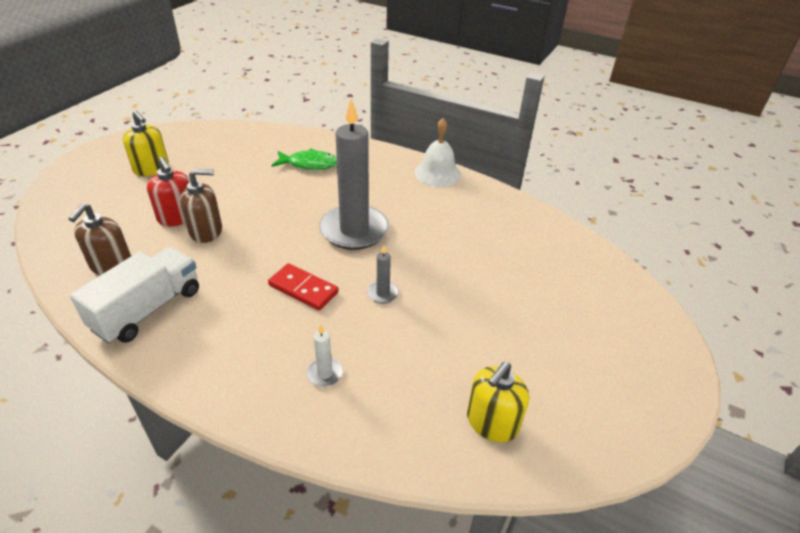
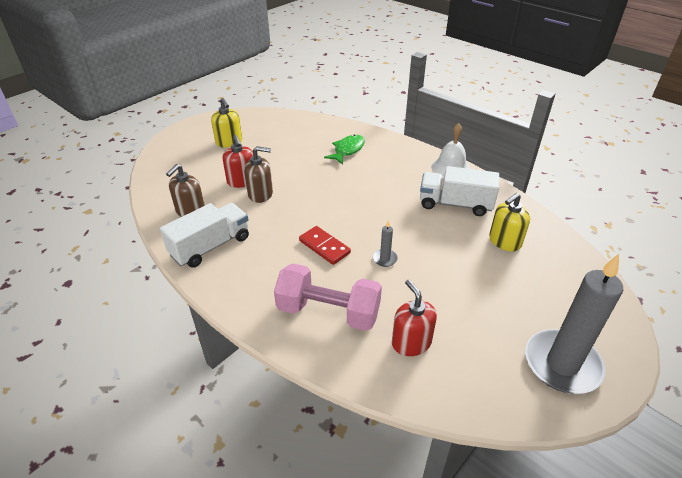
camera: 15 degrees right, 0 degrees up
(309, 164) = (347, 150): green fish -> green fish turned 75 degrees counterclockwise
(325, 373) = (328, 312): white candle -> pink dumbbell
(354, 230) = (372, 207): grey candle -> grey candle (562, 364)
(437, 395) = (411, 342): none -> red soap dispenser
(452, 215) = (455, 204): none -> white truck
(492, 422) = (450, 370): yellow soap dispenser -> yellow soap dispenser (504, 241)

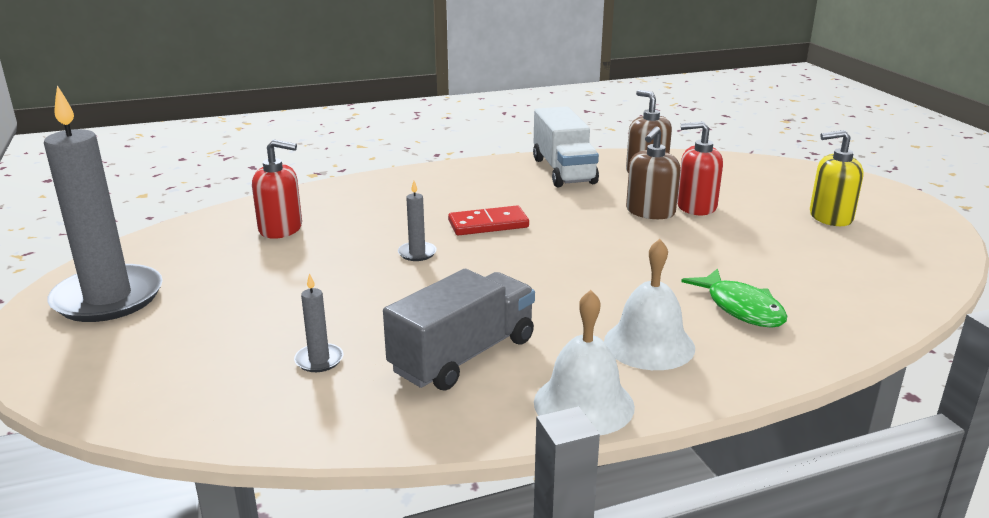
camera: 120 degrees right, 15 degrees down
(328, 312) = (383, 202): pink dumbbell -> none
(397, 164) = (649, 344): none -> white bell
(455, 204) = (463, 355): white truck -> grey truck
(504, 241) = (319, 360): yellow soap dispenser -> grey candle

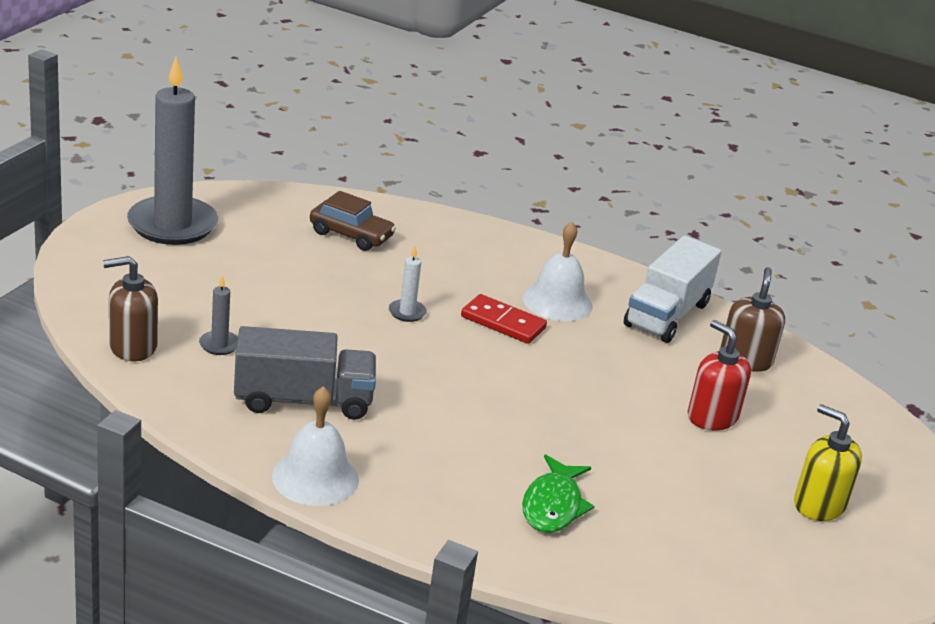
camera: 40 degrees right, 5 degrees up
(281, 229) = (351, 235): red soap dispenser -> brown car
(417, 253) = (407, 312): grey candle -> white candle
(649, 344) = (431, 478): white bell -> white bell (557, 301)
(650, 212) = (659, 395): brown soap dispenser -> brown soap dispenser (132, 346)

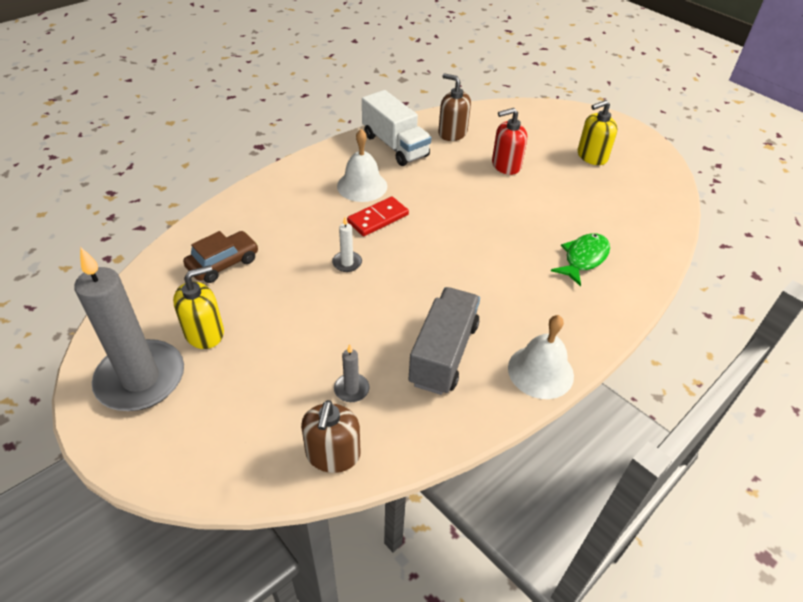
camera: 65 degrees left, 15 degrees up
(247, 245) = (204, 333): none -> yellow soap dispenser
(553, 505) = (583, 258): green fish -> green fish turned 90 degrees counterclockwise

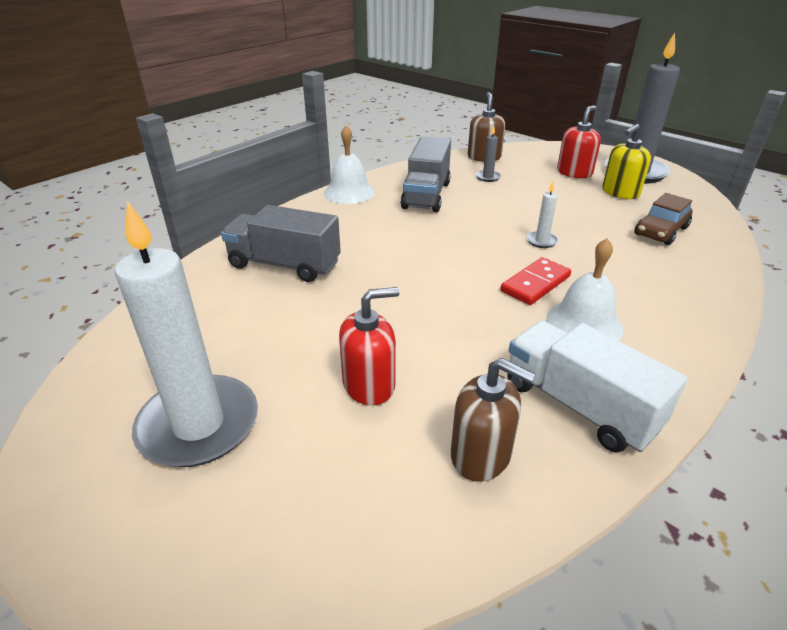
camera: 175 degrees right, 10 degrees down
(225, 387) = (574, 173): none -> red soap dispenser
(583, 258) = (284, 264): green fish -> grey truck
(592, 156) = (199, 425): yellow soap dispenser -> white candle

